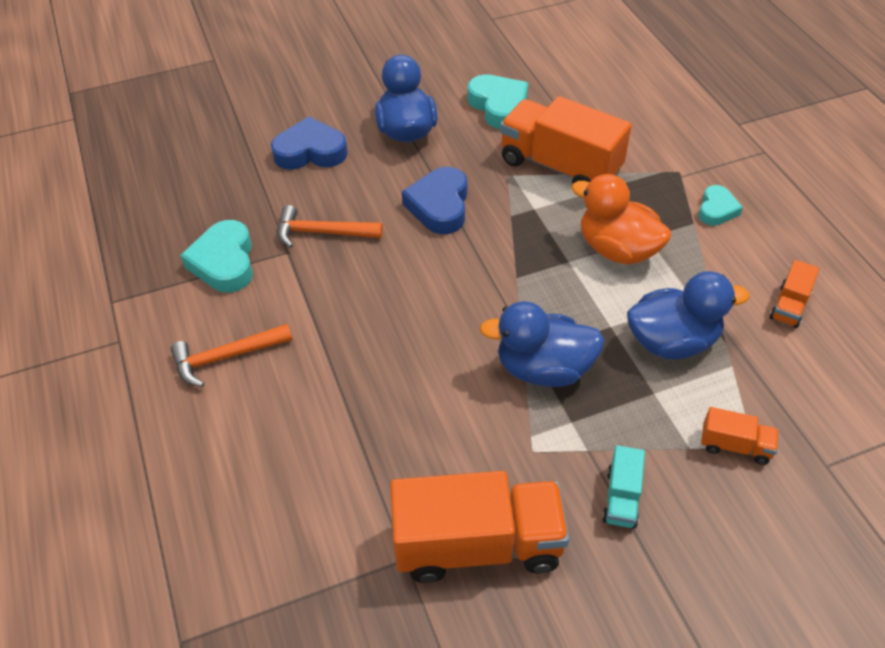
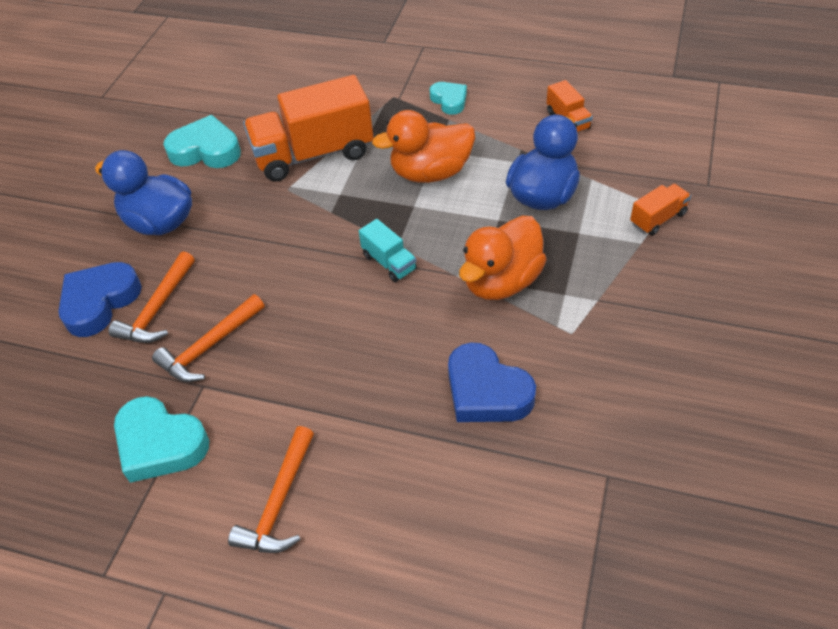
camera: 50 degrees left, 0 degrees up
(331, 183) = (158, 308): none -> orange hammer
(439, 206) = (270, 249): blue heart -> blue heart (486, 391)
(477, 544) = (629, 417): orange truck -> none
(543, 368) = (501, 281): blue duck -> orange duck
(621, 498) = (653, 305): turquoise truck -> turquoise truck (389, 262)

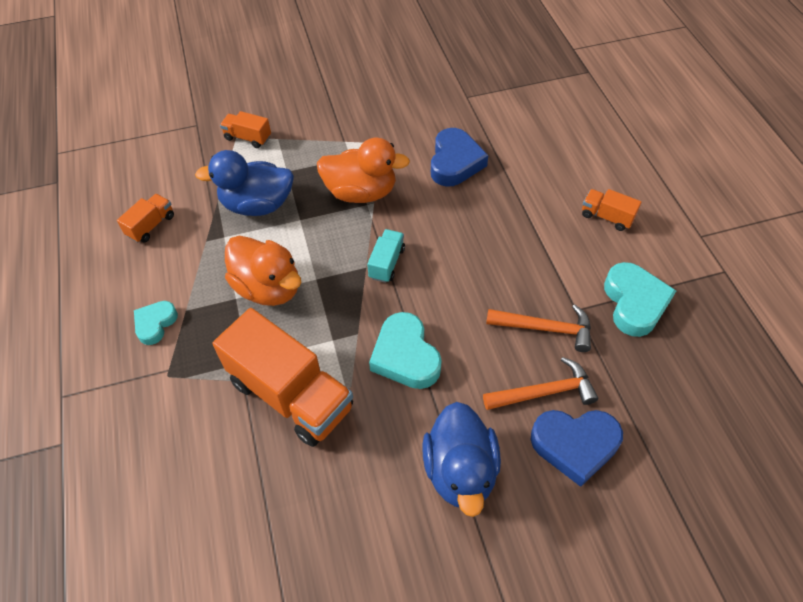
camera: 125 degrees left, 5 degrees up
(206, 150) = (339, 507): turquoise heart -> turquoise heart (405, 356)
(279, 502) = (606, 217): orange hammer -> orange truck

